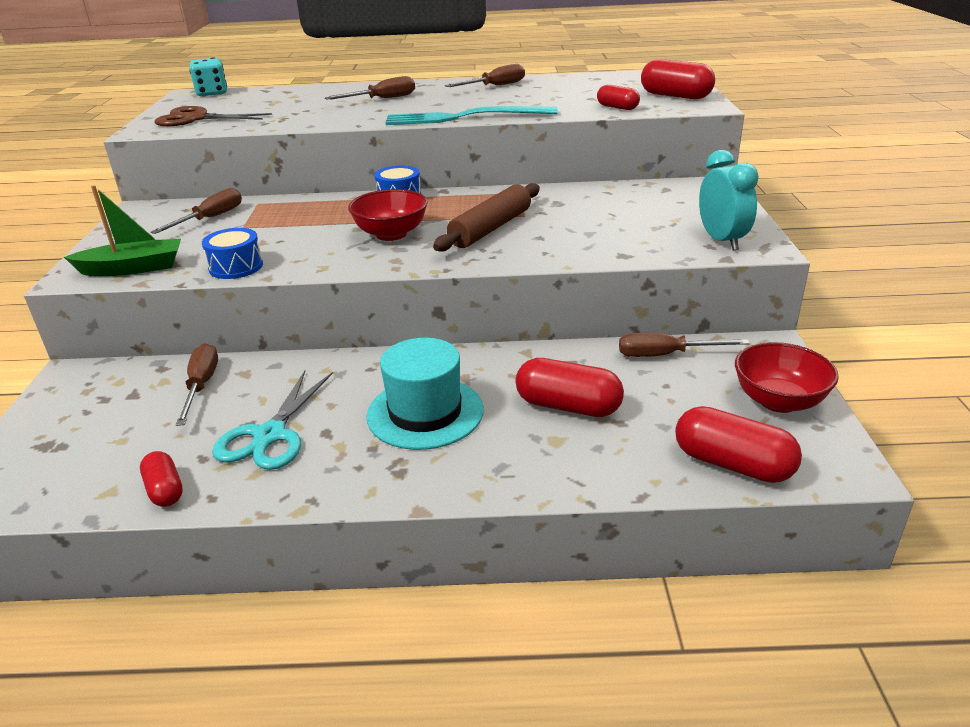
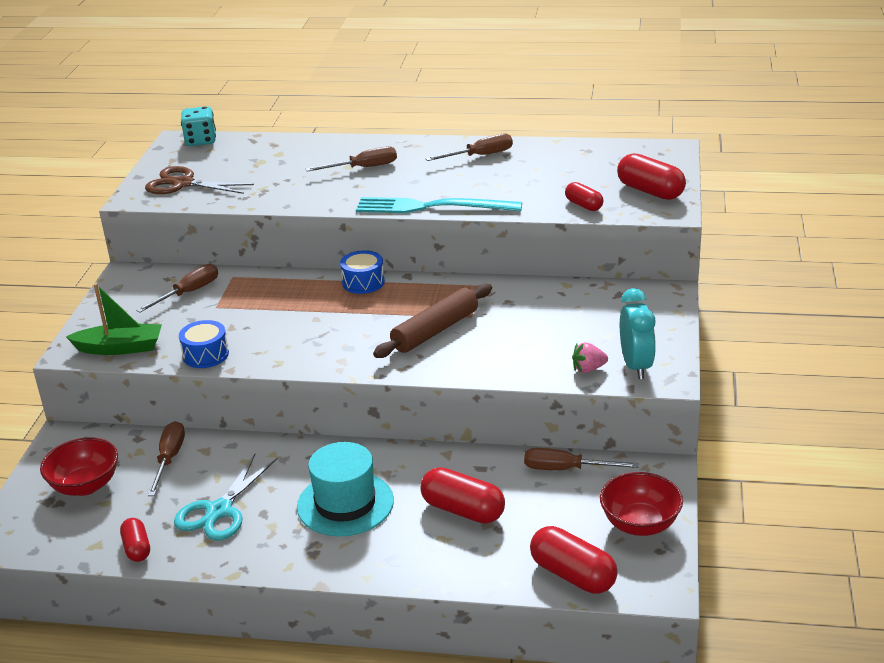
camera: 10 degrees right, 0 degrees up
(391, 234) = (345, 329): red bowl -> red bowl (85, 485)
(672, 246) = (588, 369): none -> pink strawberry

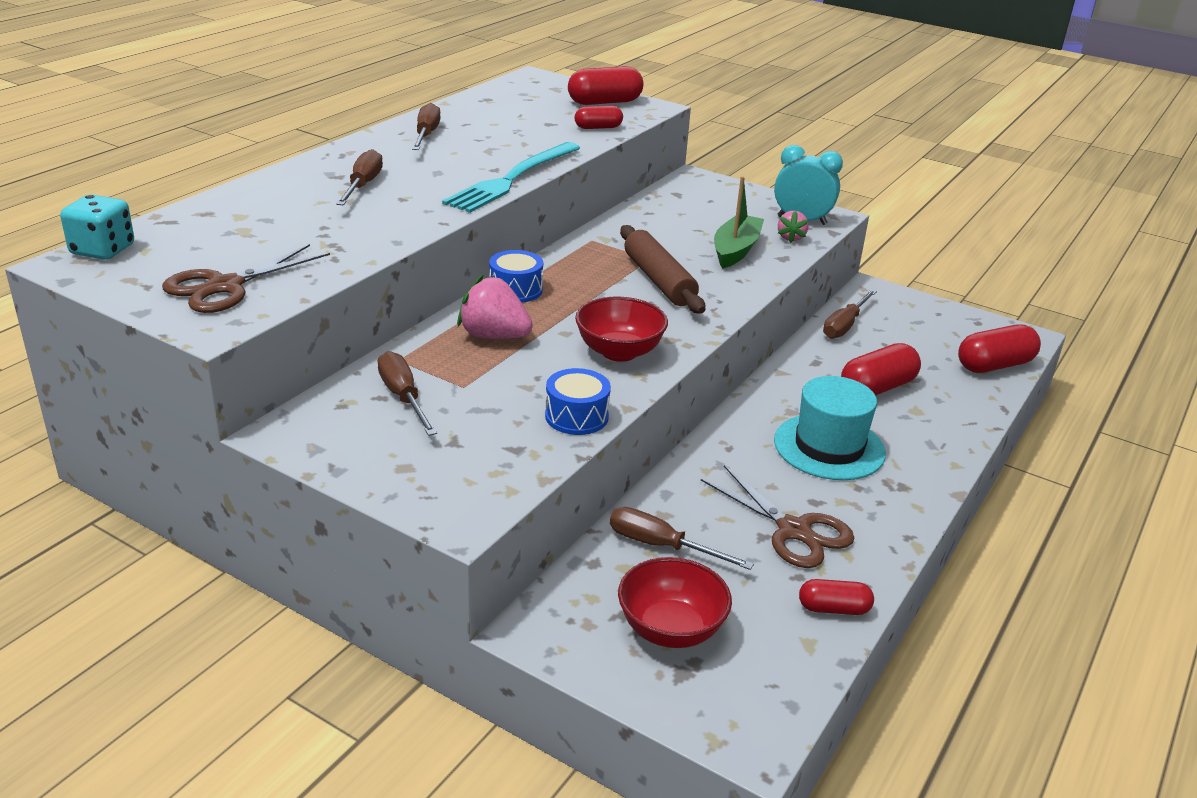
camera: 70 degrees left, 0 degrees up
(120, 348) = (493, 476): green boat -> green boat (735, 250)
(219, 511) = (794, 530): turquoise scissors -> brown scissors
(288, 296) = (493, 336): none -> pink strawberry
(640, 524) = (940, 319): red bowl -> red bowl (619, 352)

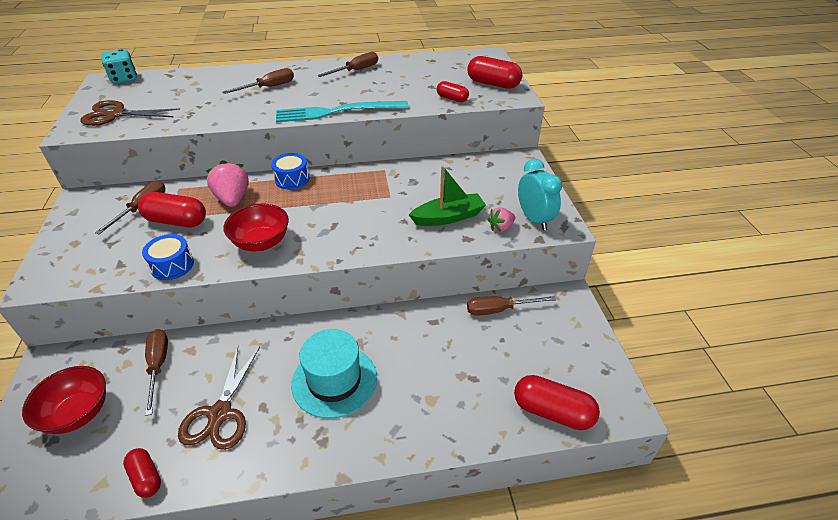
camera: 50 degrees right, 10 degrees up
(659, 280) = (366, 212): brown rolling pin -> none
(877, 388) = (436, 366): red capsule -> red capsule (176, 221)

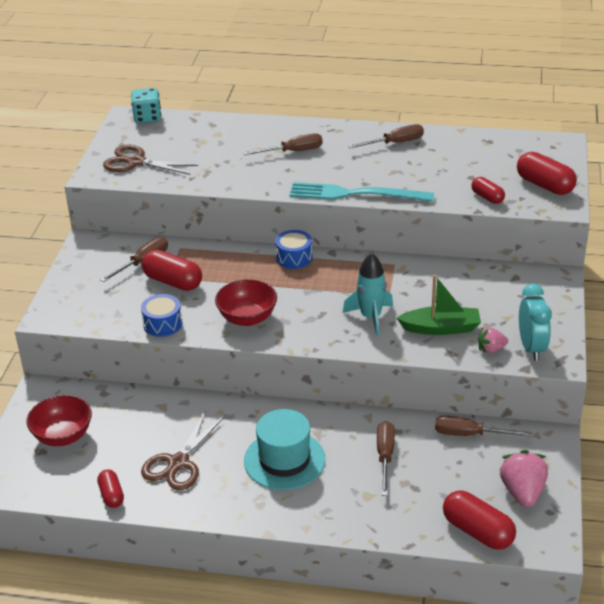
camera: 20 degrees right, 5 degrees down
(158, 366) = (132, 413): brown screwdriver -> brown screwdriver (385, 456)
(233, 199) = (230, 268): pink strawberry -> pink strawberry (522, 492)
(381, 219) = (371, 317): none -> turquoise rocket

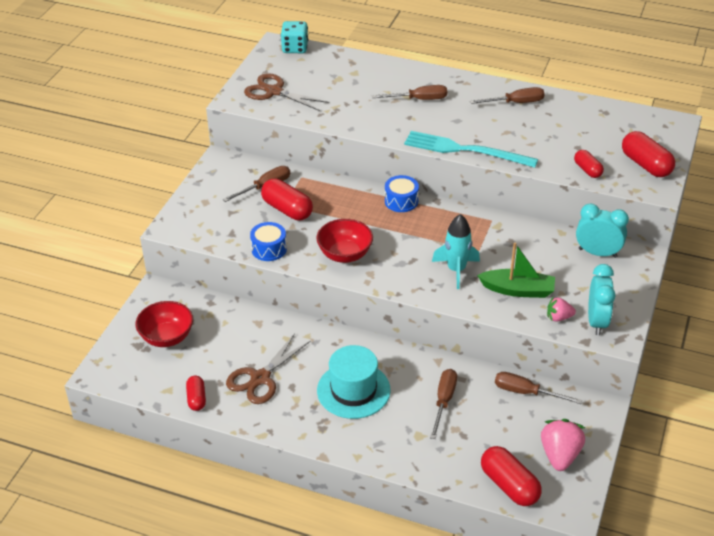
camera: 10 degrees right, 5 degrees up
(513, 281) = (597, 253): none -> turquoise clock

